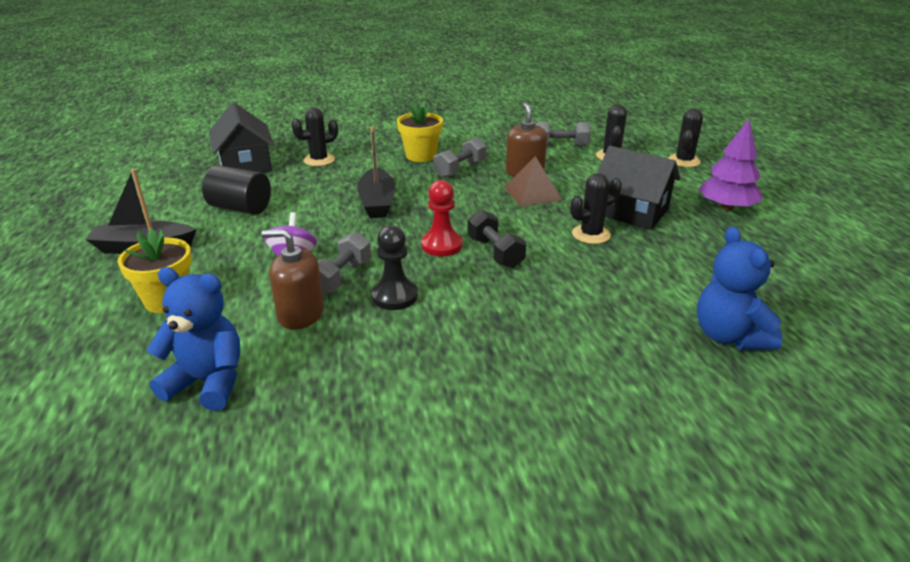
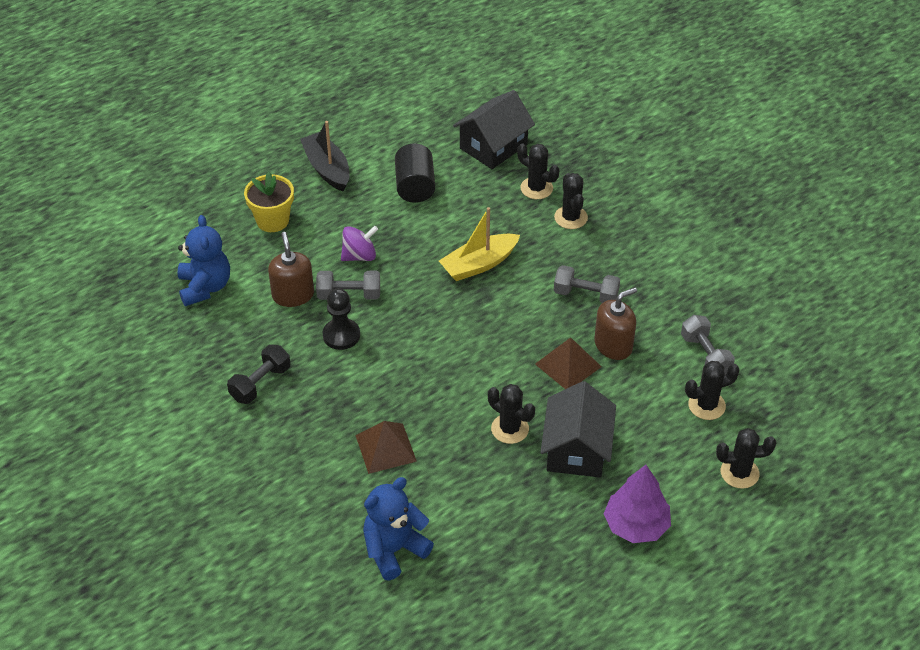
camera: 65 degrees right, 15 degrees up
(369, 156) = (570, 217): none -> black cactus
(377, 202) = (479, 264): black boat -> yellow boat
(421, 156) = (597, 254): yellow flower pot -> none
(441, 245) = (430, 335): red pawn -> none
(495, 252) = (438, 372): black dumbbell -> black dumbbell (260, 383)
(579, 307) = (385, 448): none -> brown pyramid

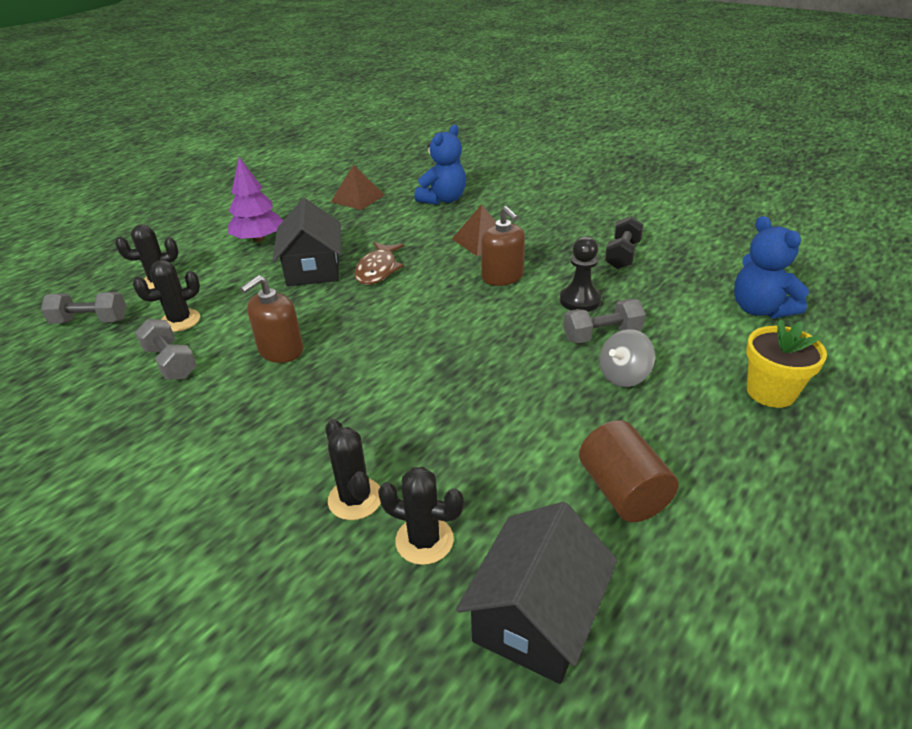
camera: 165 degrees right, 10 degrees down
(293, 295) = (661, 322): brown soap dispenser -> brown soap dispenser (502, 277)
(327, 169) = (780, 487): black boat -> none
(359, 256) = (624, 376): purple spinning top -> grey spinning top
(415, 186) = (623, 491): black cylinder -> brown cylinder
(479, 264) = (468, 400): yellow boat -> none
(510, 429) = (378, 270): black cactus -> brown fish
(568, 365) = (330, 324): brown pyramid -> brown pyramid (358, 198)
(585, 295) = (318, 394): grey dumbbell -> grey dumbbell (90, 321)

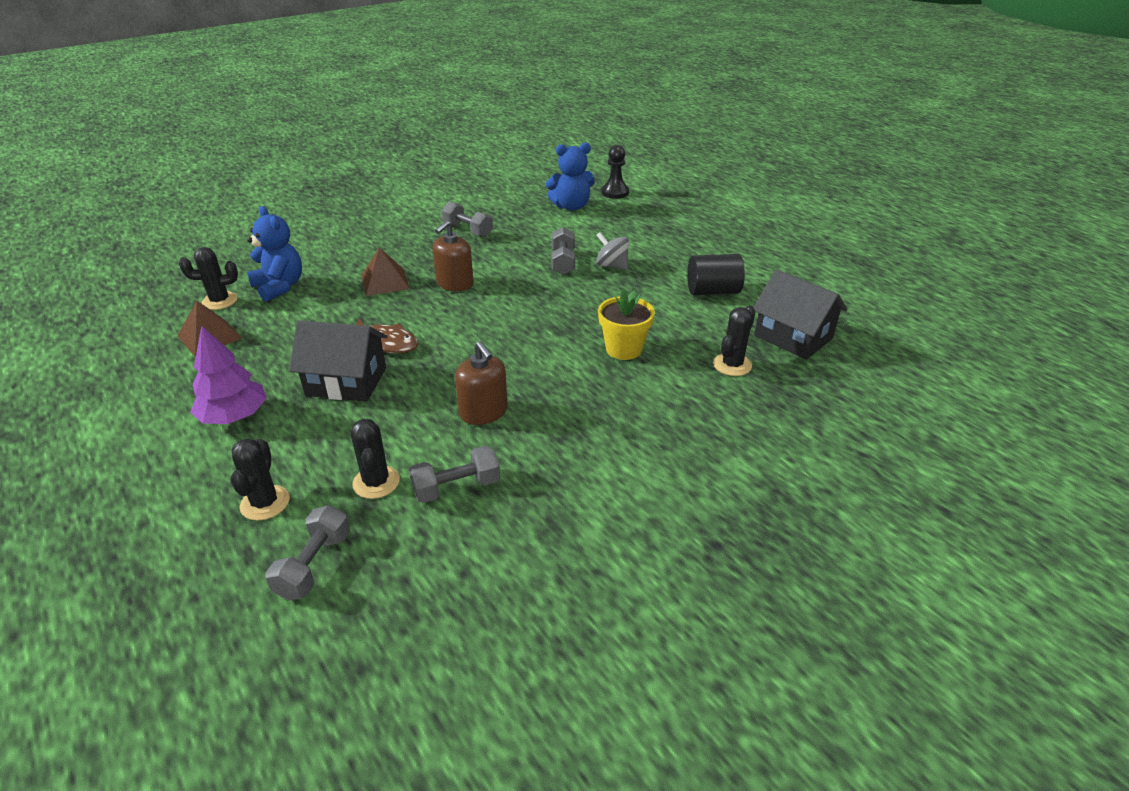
camera: 75 degrees left, 0 degrees up
(355, 499) = (688, 388): black cactus -> black cactus (219, 301)
(502, 277) = (455, 283): brown soap dispenser -> brown soap dispenser turned 135 degrees clockwise
(580, 300) = (515, 260): black pawn -> black pawn (615, 192)
(622, 255) = (468, 230): black dumbbell -> grey dumbbell
(623, 491) = (712, 291): brown cylinder -> black cylinder
(624, 376) = (612, 266): grey spinning top -> grey spinning top turned 150 degrees clockwise
(770, 392) = (650, 228): yellow flower pot -> yellow flower pot (623, 349)

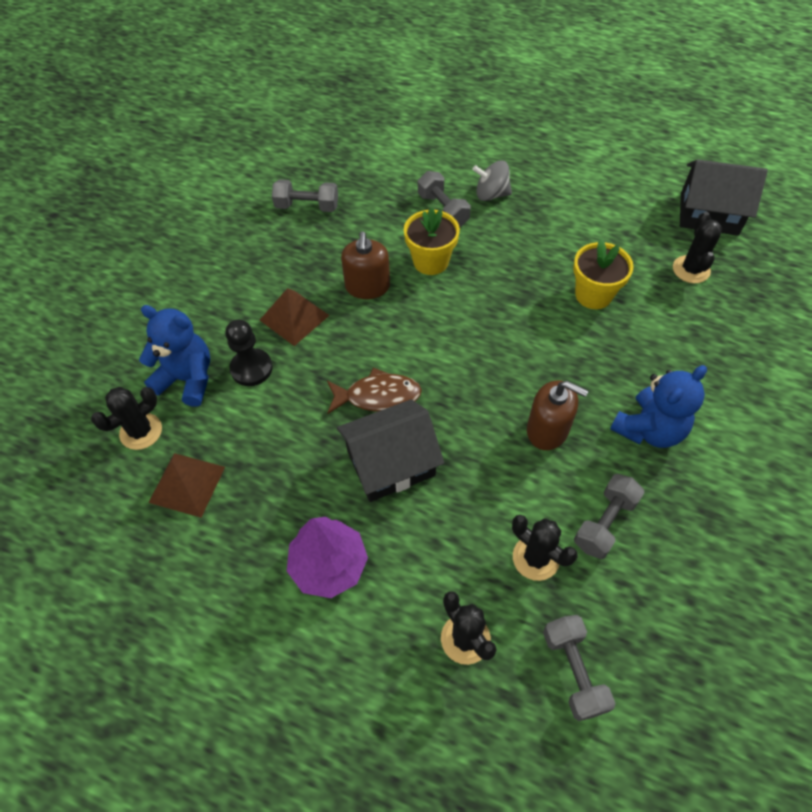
camera: 30 degrees left, 20 degrees up
(518, 286) = (431, 261): none -> yellow flower pot
(571, 206) = (379, 128): blue teddy bear -> blue teddy bear (649, 429)
(615, 192) = (403, 90): black pawn -> black pawn (251, 368)
(712, 291) = (604, 188): black cylinder -> none

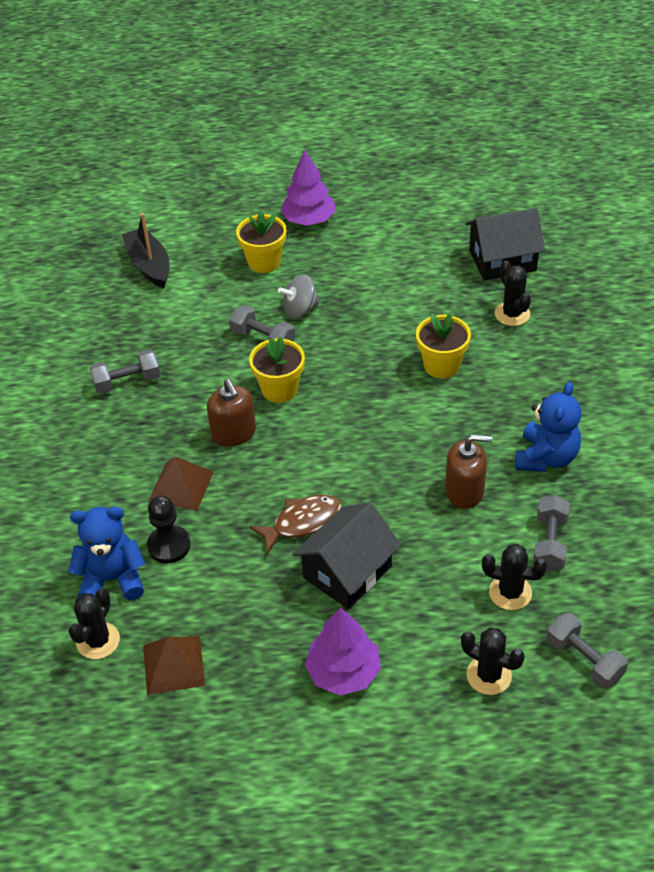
camera: 25 degrees left, 10 degrees down
(385, 112) = (149, 265): none -> black boat
(484, 141) = (264, 262): none -> yellow flower pot
(545, 116) = (309, 219): none -> purple tree

